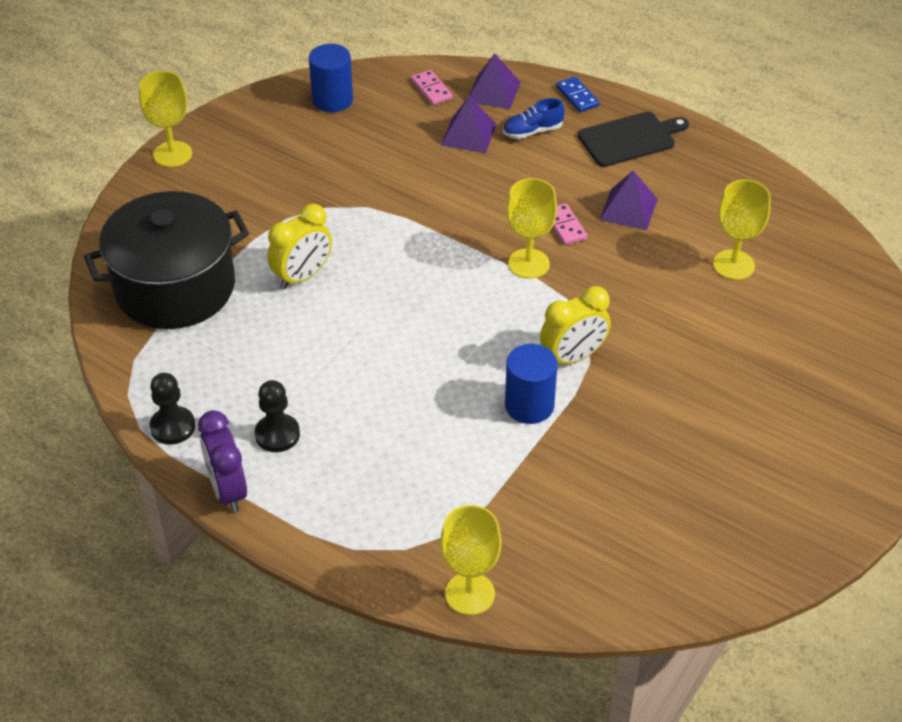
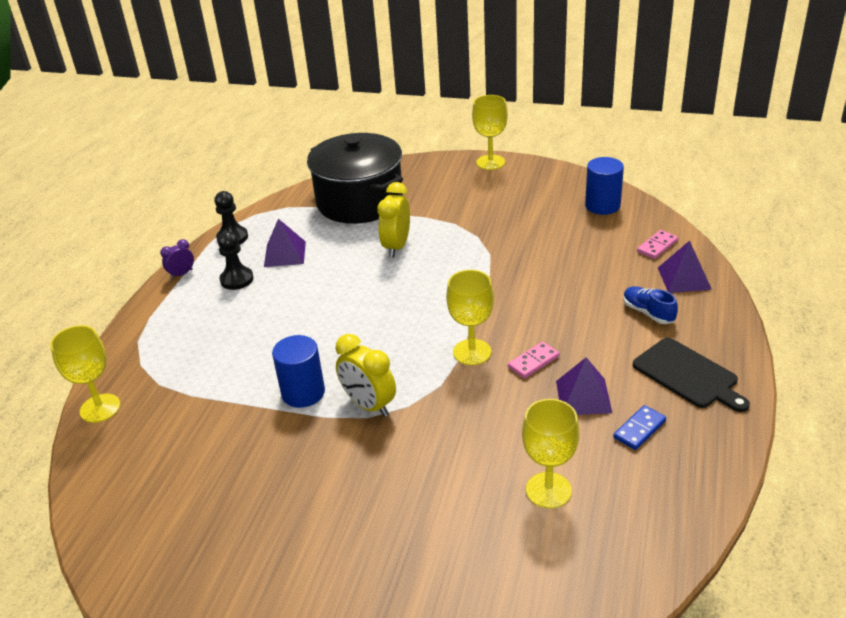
camera: 75 degrees right, 10 degrees down
(228, 490) = (182, 274): purple clock -> purple clock, size x0.57
(302, 276) = (397, 247): yellow clock -> yellow clock turned 75 degrees clockwise
(469, 134) = (615, 279): purple pyramid -> purple pyramid (285, 254)
(577, 96) = (722, 327): blue domino -> blue domino (639, 429)

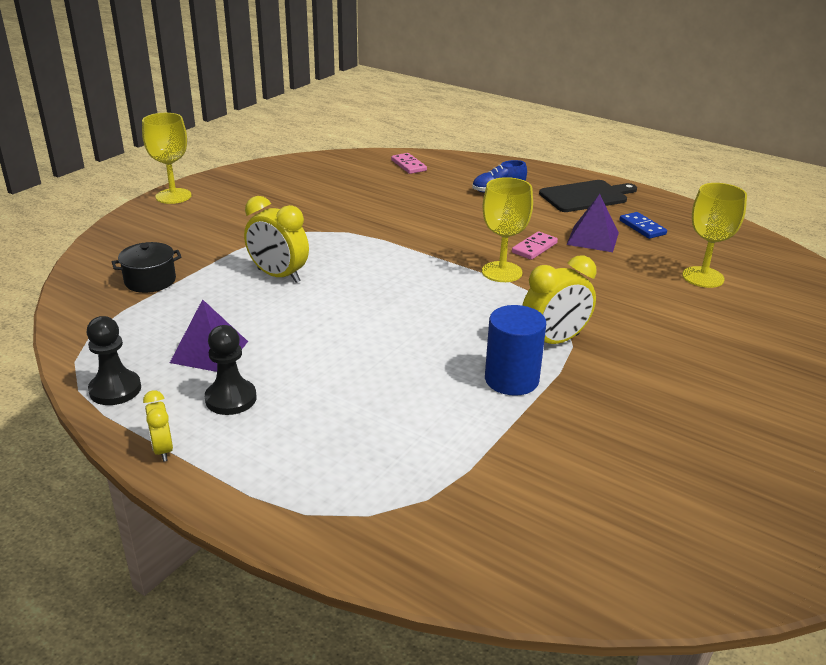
camera: 75 degrees left, 5 degrees down
(100, 408) = (450, 568): yellow goblet -> none
(182, 274) = (163, 450): purple clock -> yellow clock
(360, 201) = (150, 281): black pot -> black pot, size x0.42
(533, 362) = (534, 248): pink domino -> pink domino turned 60 degrees clockwise
(602, 205) = (322, 169): blue cylinder -> none
(684, 278) = (462, 168): purple pyramid -> none

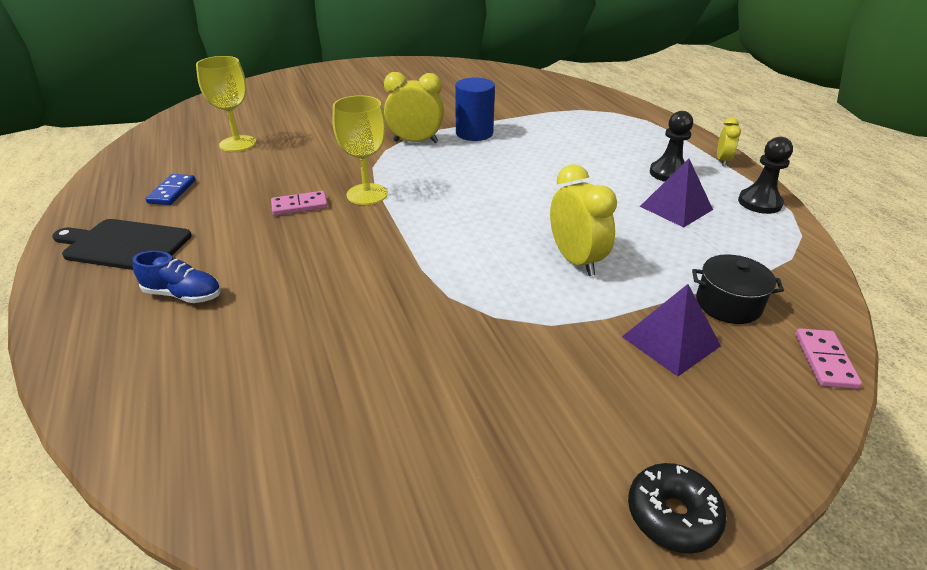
camera: 145 degrees left, 5 degrees up
(173, 196) = (672, 515): yellow goblet -> black donut
(408, 165) = (188, 416): pink domino -> pink domino (824, 360)
(592, 238) = (234, 197): purple pyramid -> purple pyramid (671, 341)

